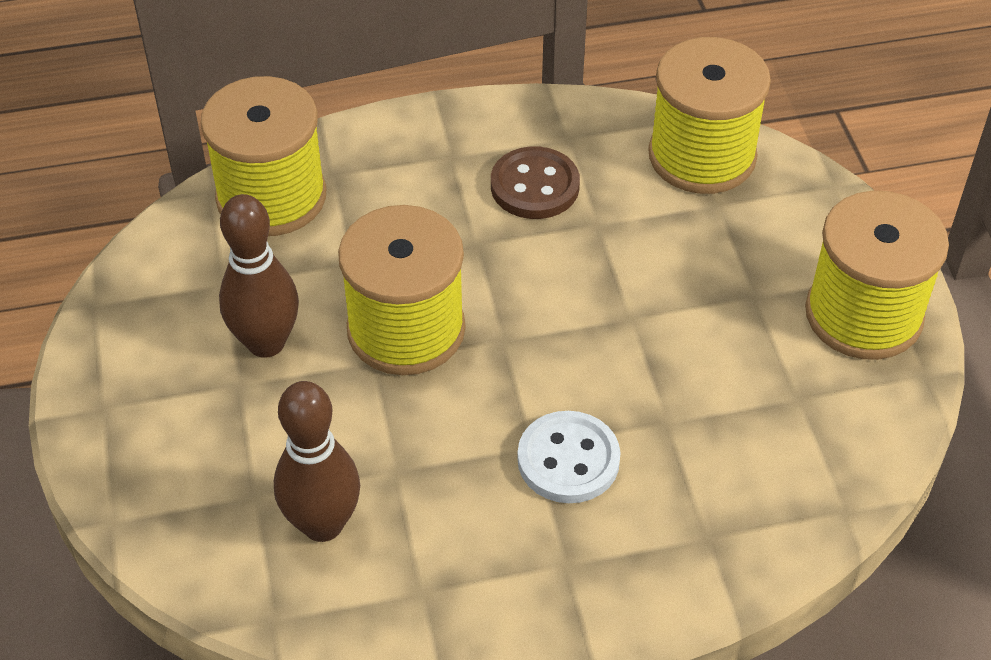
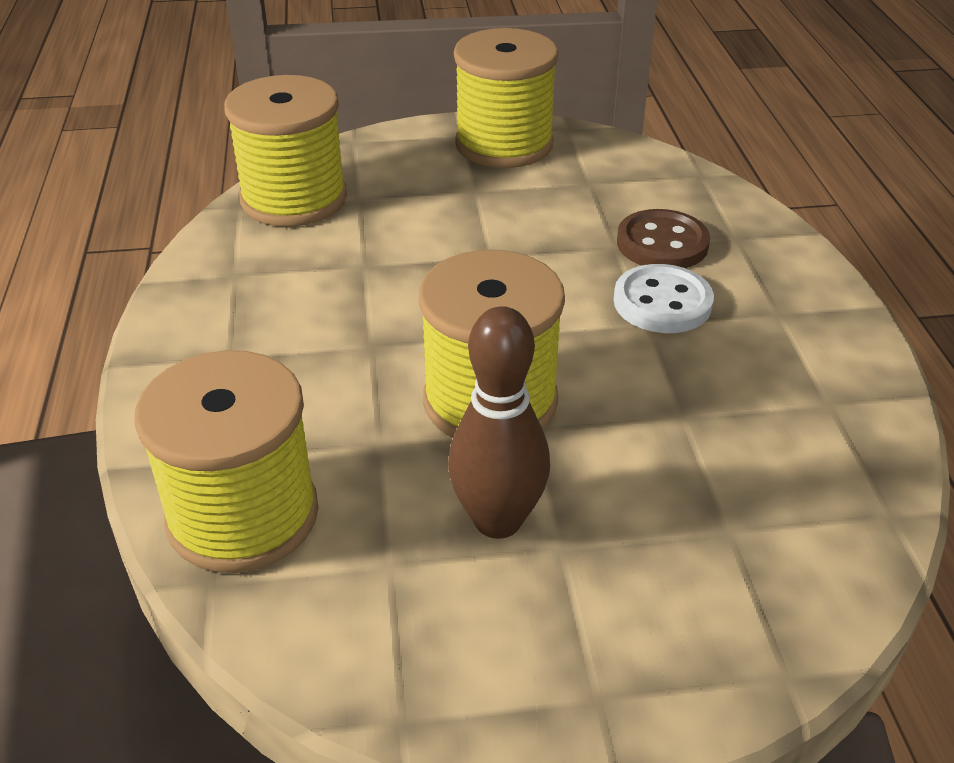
camera: 85 degrees left, 10 degrees down
(323, 524) = (761, 472): brown bowling pin -> none
(534, 186) = (299, 299): brown button -> brown button (662, 243)

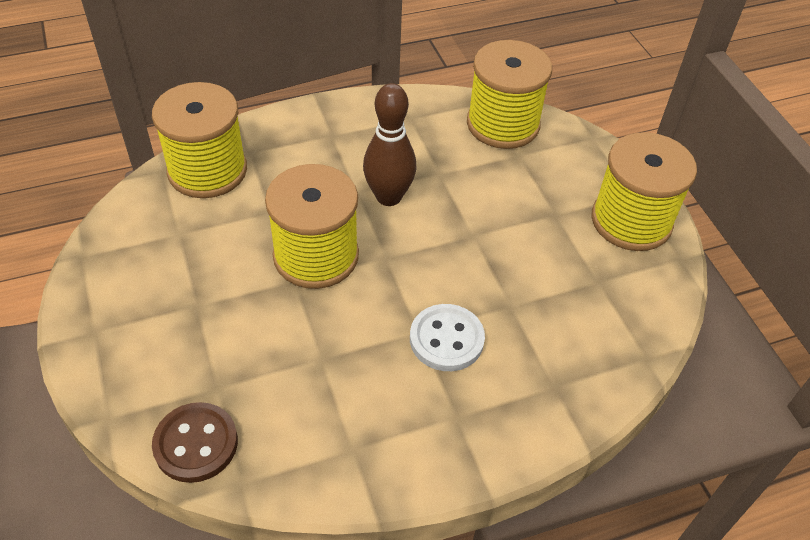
camera: 75 degrees right, 10 degrees up
(498, 520) = (214, 273): brown bowling pin -> brown bowling pin (388, 197)
(662, 243) = (526, 335): brown button -> brown button (196, 444)

